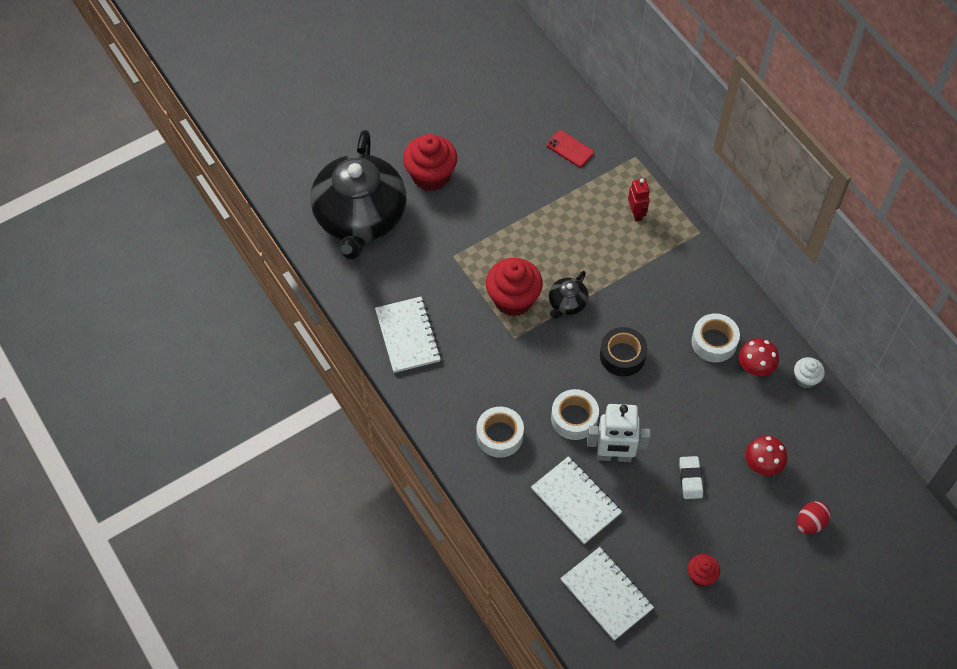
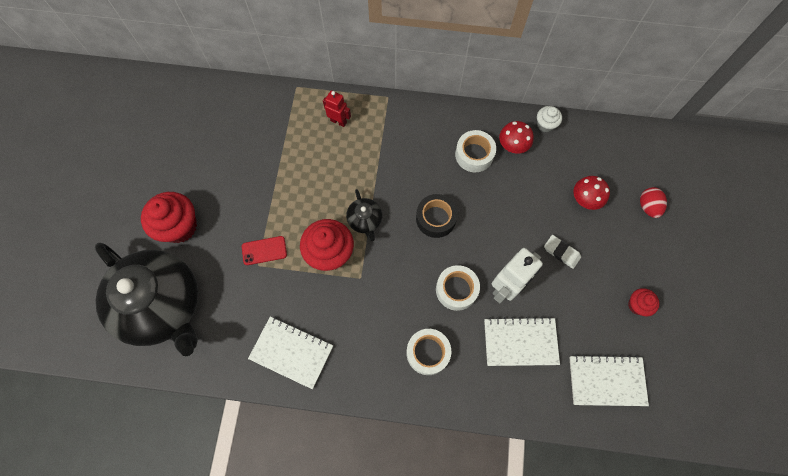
camera: 50 degrees left, 10 degrees up
(570, 149) = (250, 120): red phone -> red phone (264, 250)

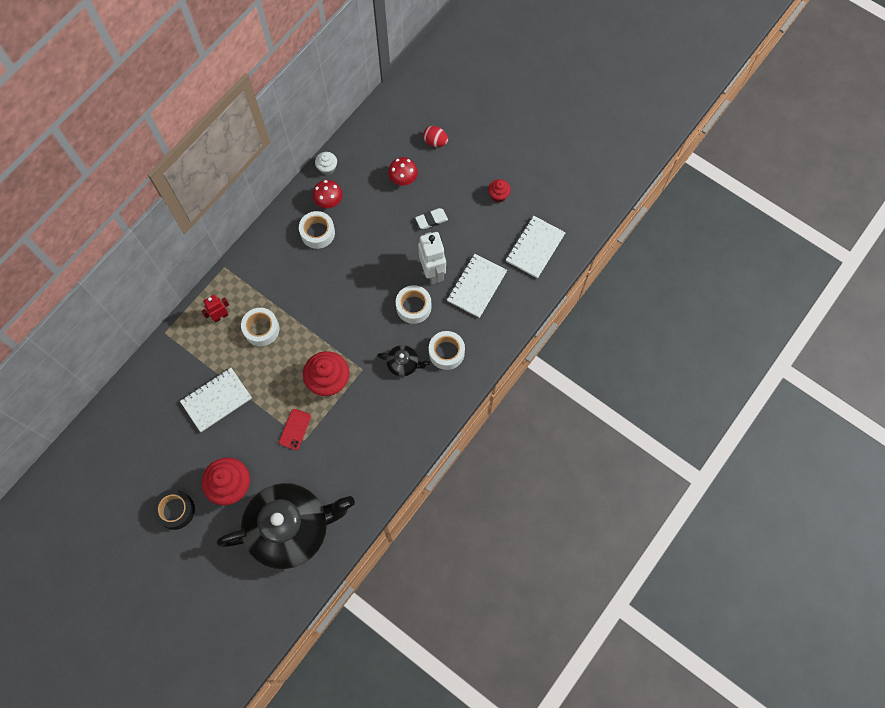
camera: 60 degrees left, 0 degrees up
(291, 352) = (388, 448): white notebook -> white notebook (216, 400)
(347, 162) = (261, 329): none -> white tape
(365, 220) = (319, 341): black teapot -> black teapot (403, 364)
(436, 218) = (350, 290): black tape -> black tape (175, 510)

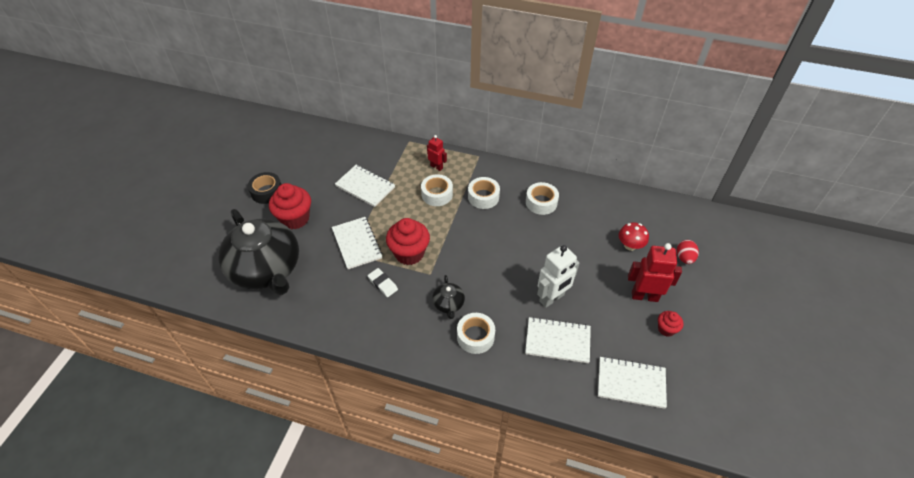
camera: 70 degrees right, 20 degrees down
(295, 429) = (357, 244): red phone -> white notebook
(327, 168) = (603, 190): white cupcake -> none
(329, 201) = (574, 201): red mushroom -> none
(413, 307) = (509, 294): white tape -> white tape (483, 197)
(431, 220) = (604, 280): white eraser -> white eraser (383, 284)
(460, 195) = (644, 296): none -> red robot

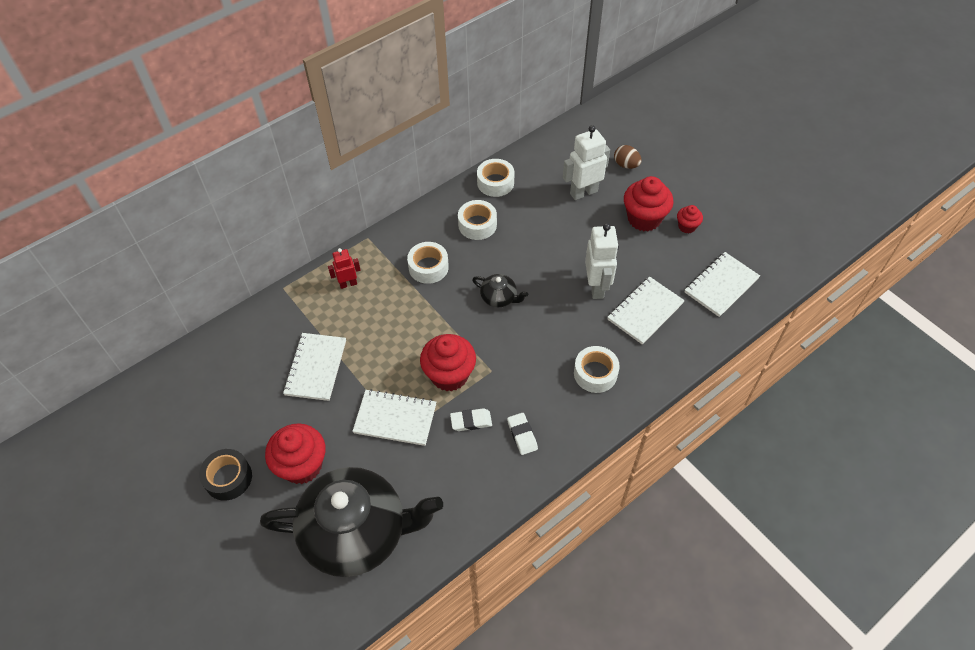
camera: 55 degrees left, 5 degrees up
(365, 187) = (316, 367): white notebook -> white notebook turned 60 degrees counterclockwise
(392, 318) = (522, 435): none -> white eraser
(437, 194) = (388, 305): white tape -> white tape (495, 182)
(448, 304) = (541, 375): black teapot -> black teapot (499, 297)
(630, 245) = (583, 192): red mushroom -> white robot
(644, 296) = (644, 219): red robot -> red cupcake
(684, 258) = (626, 165): red egg -> brown egg

